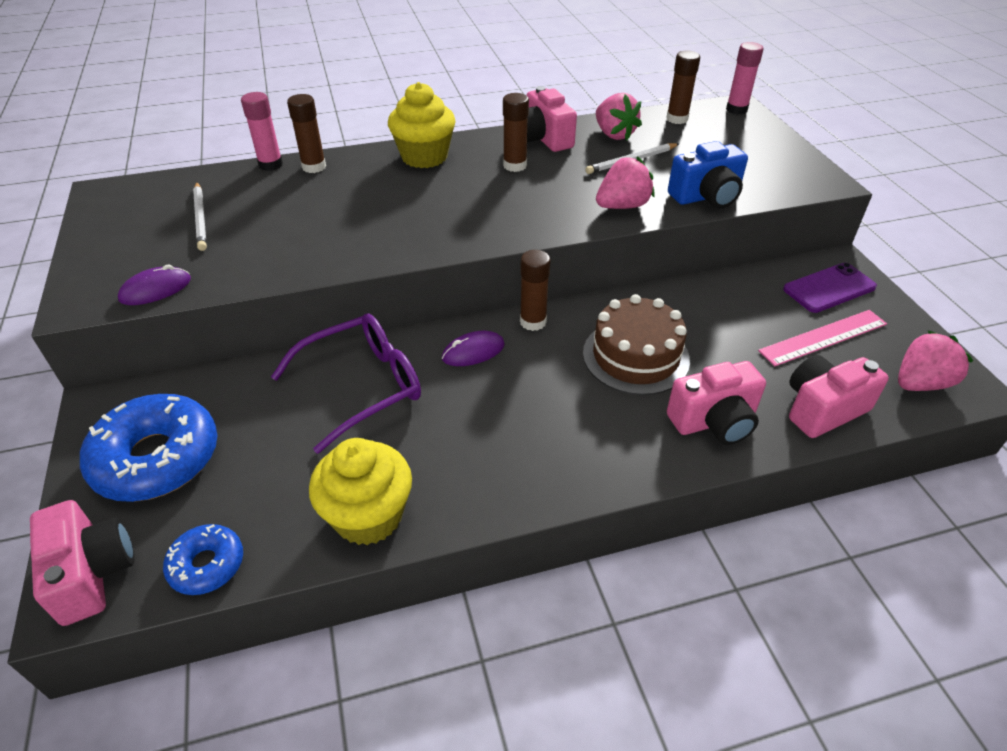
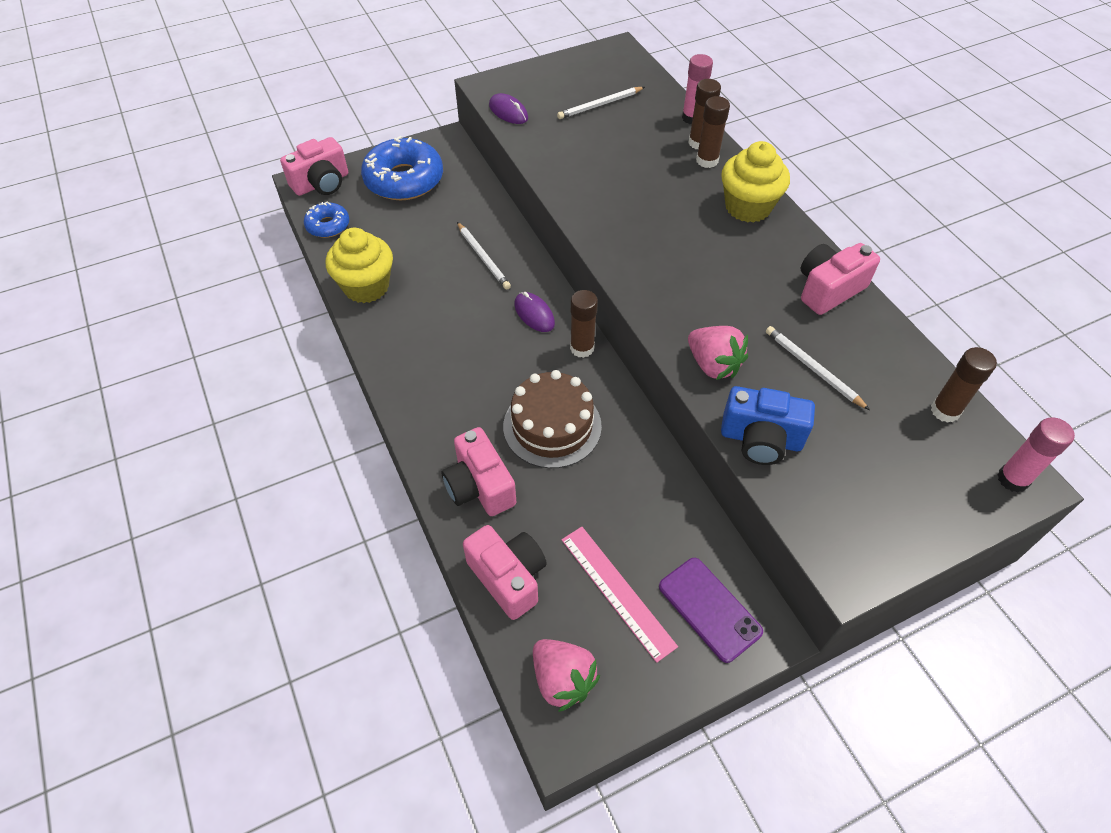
camera: 80 degrees right, 10 degrees up
(363, 386) = (483, 258): purple glasses -> white pencil
(515, 165) = (759, 273): brown glue stick -> brown glue stick (707, 160)
(614, 134) = (869, 350): pink strawberry -> none
(706, 196) = (761, 439): blue camera -> blue camera turned 45 degrees counterclockwise

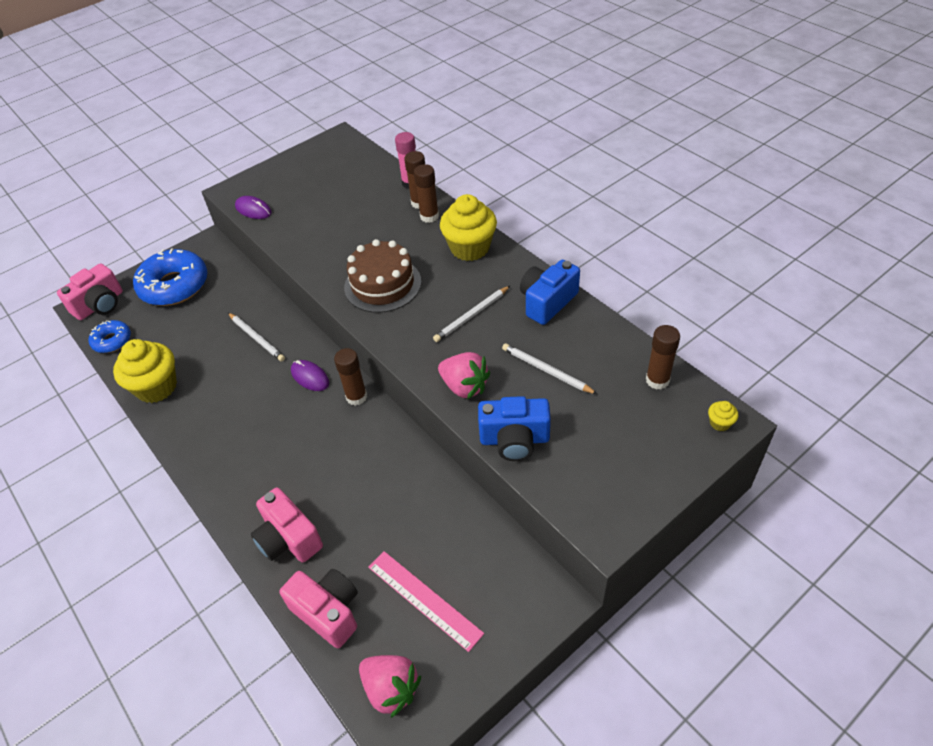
camera: 10 degrees left, 5 degrees down
(552, 426) = (343, 470): brown cake -> brown cake (382, 284)
(600, 105) = (331, 188): white pencil -> white pencil (471, 316)
(709, 609) = (504, 594): purple phone -> none
(828, 289) = (547, 302): pink camera -> blue camera
(1012, 479) = (720, 423): pink glue stick -> yellow cupcake

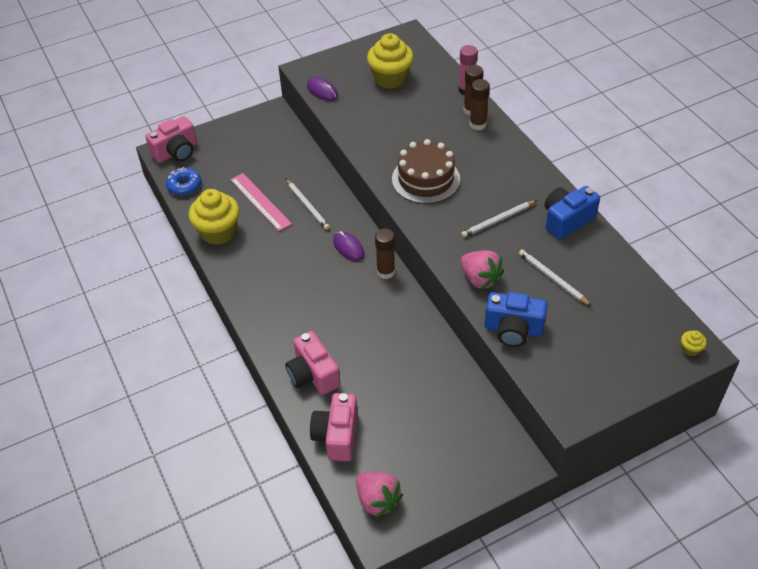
camera: 10 degrees right, 0 degrees up
(174, 286) = (241, 146): blue donut -> none
(328, 612) = (337, 436): pink camera -> pink camera turned 135 degrees counterclockwise
(424, 599) = (415, 442): pink ruler -> pink ruler (260, 201)
(470, 248) = (508, 160): yellow cupcake -> yellow cupcake (390, 78)
(657, 380) = (646, 304): brown glue stick -> none

